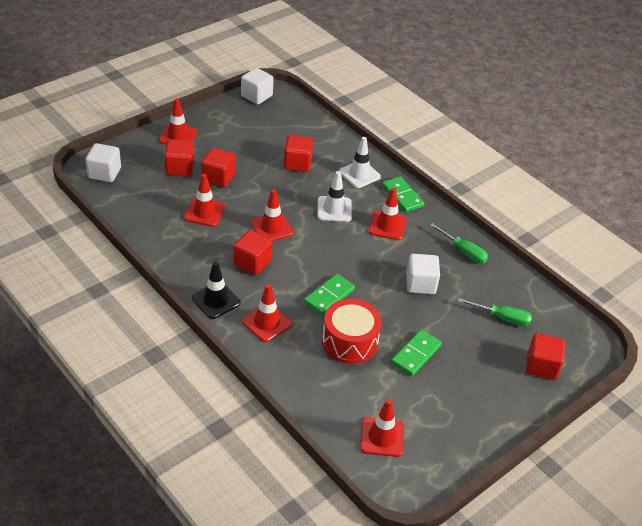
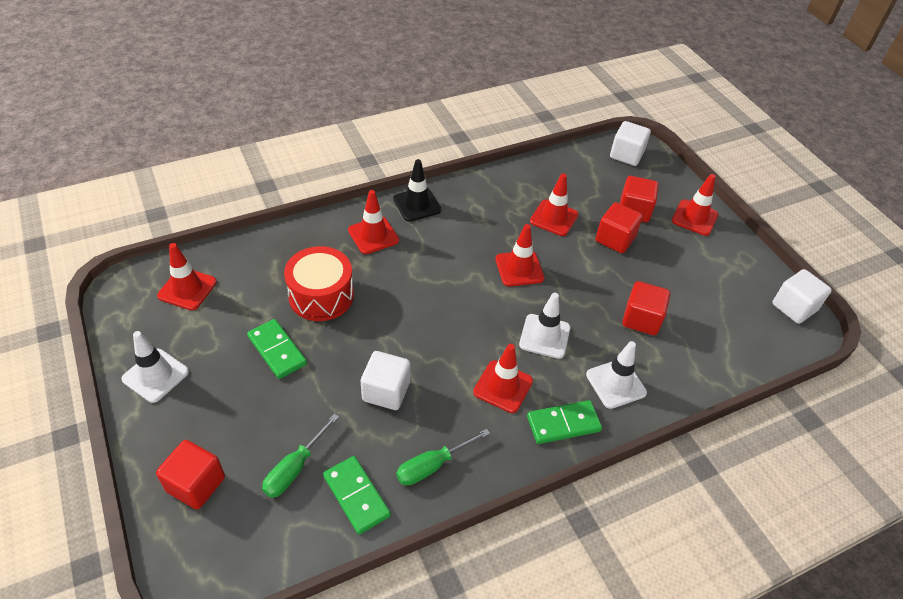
camera: 105 degrees right, 5 degrees up
(252, 262) = (465, 241): red cube -> none
(329, 296) = (394, 294): green domino -> green domino (356, 496)
(475, 424) = (155, 375): none -> white traffic cone

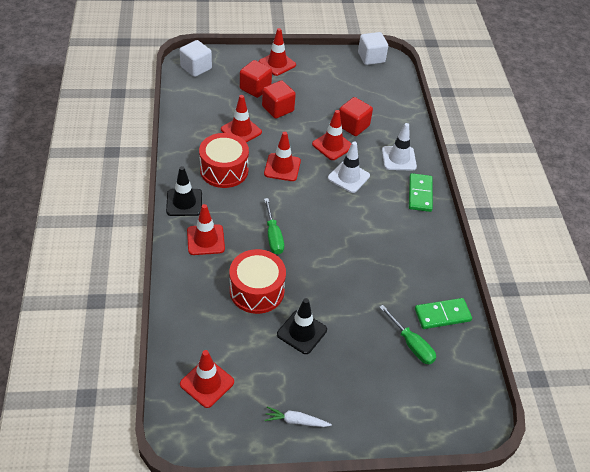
camera: 70 degrees left, 0 degrees up
(155, 375) = (296, 421): white traffic cone -> white carrot
(196, 484) = (407, 408): red cube -> none
(277, 350) = (302, 332): green domino -> black traffic cone
(386, 391) = (364, 276): white cube -> none
(432, 466) = (431, 268): green screwdriver -> green screwdriver (273, 236)
(483, 221) = (224, 170): none -> red drum
(503, 386) = (382, 212): red traffic cone -> red traffic cone (332, 145)

